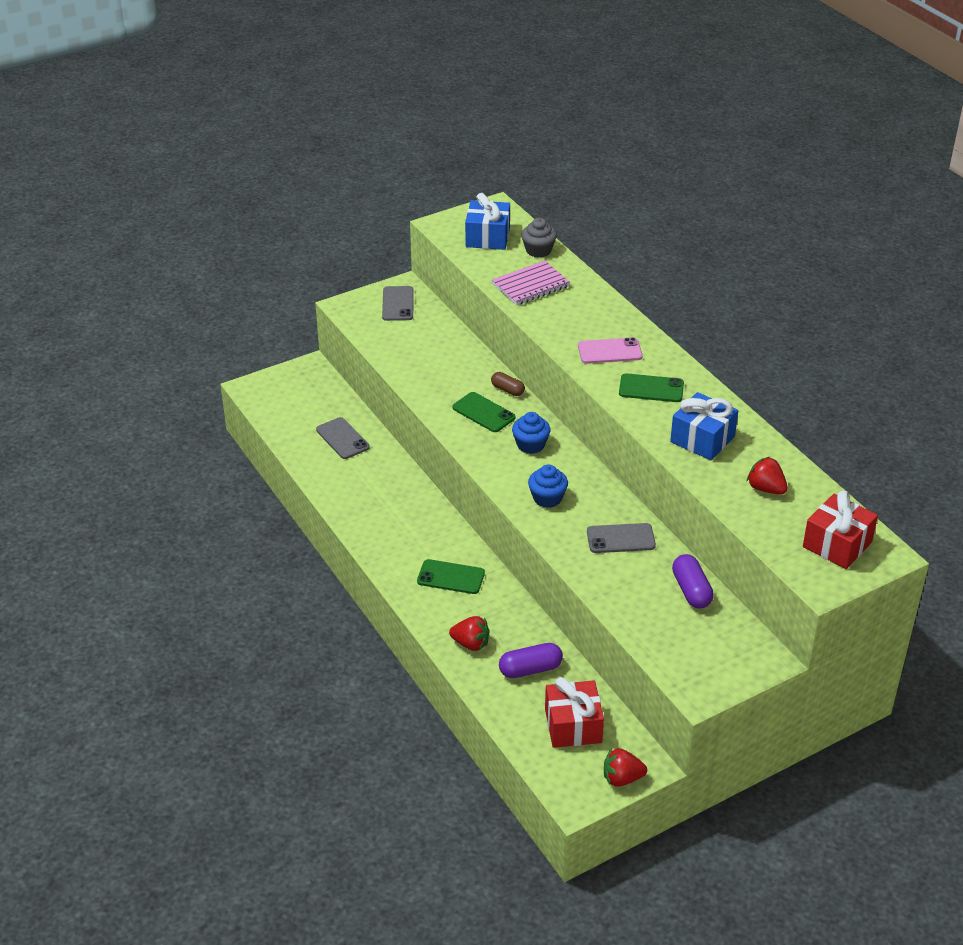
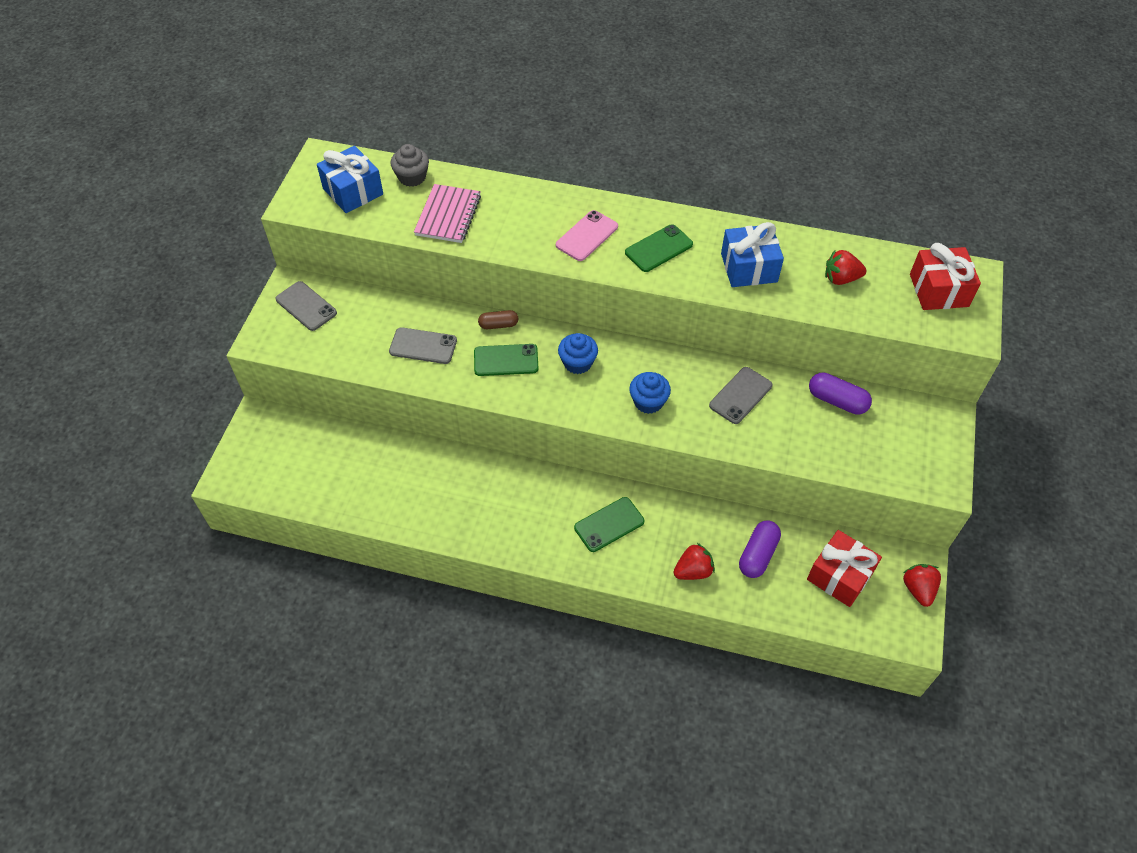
camera: 45 degrees left, 15 degrees up
(342, 438) = (370, 466): grey phone -> grey phone (423, 346)
(622, 778) = (918, 589): red strawberry -> red strawberry turned 135 degrees clockwise

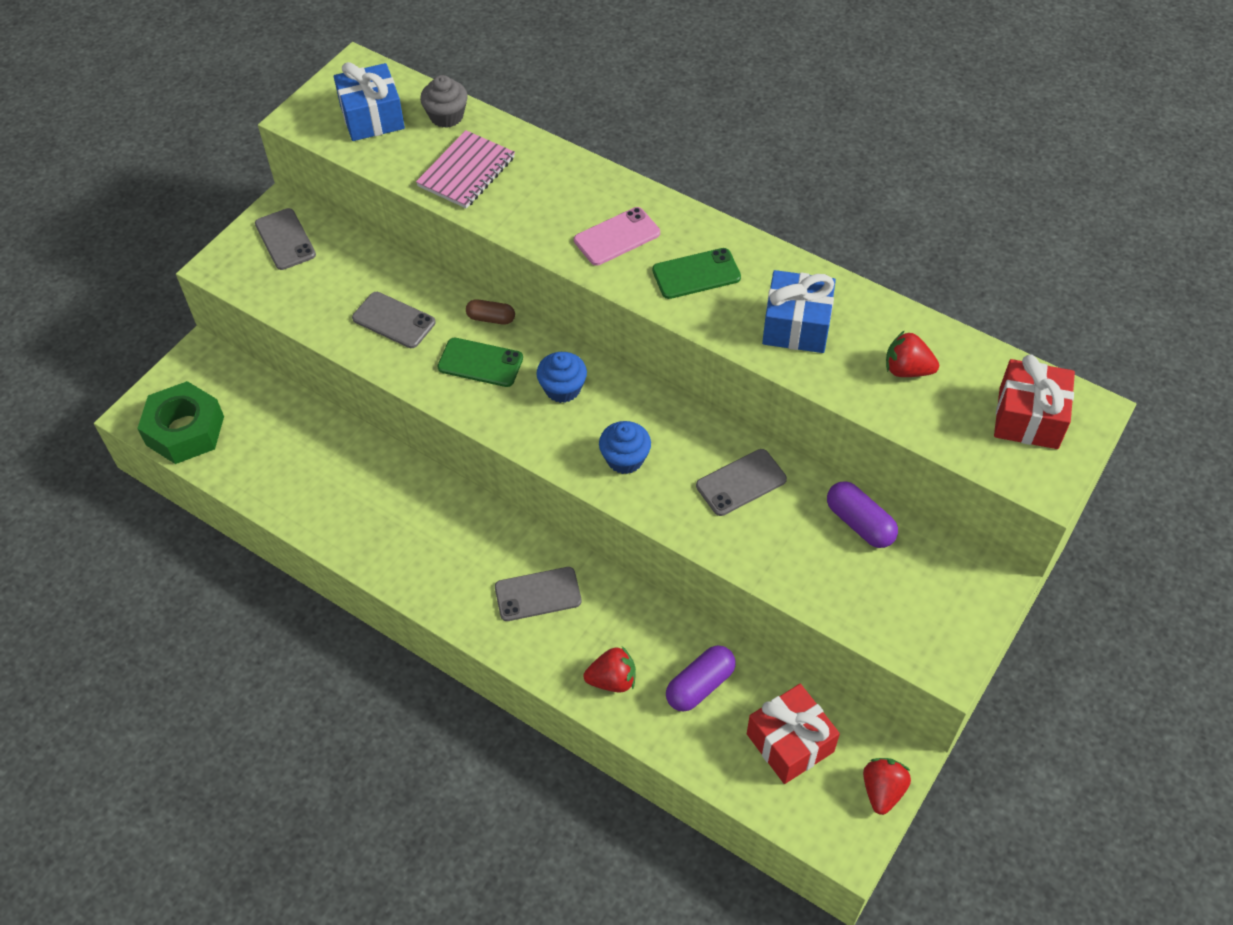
camera: 20 degrees right, 0 degrees up
(272, 480) = (185, 430): none -> green nut
(609, 524) = (538, 594): green phone -> grey phone

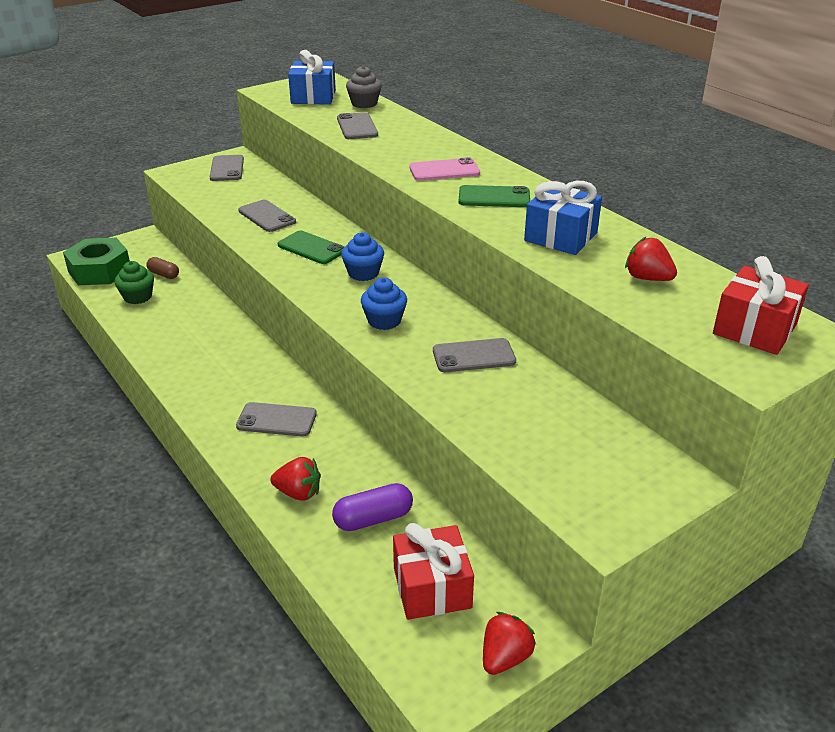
camera: 20 degrees right, 20 degrees down
(264, 461) = (138, 297): none -> green cupcake
(466, 172) = (357, 127): pink notebook -> grey phone
(491, 318) = (337, 228): brown capsule -> brown capsule (163, 274)
(859, 523) = (568, 406): purple capsule -> none

